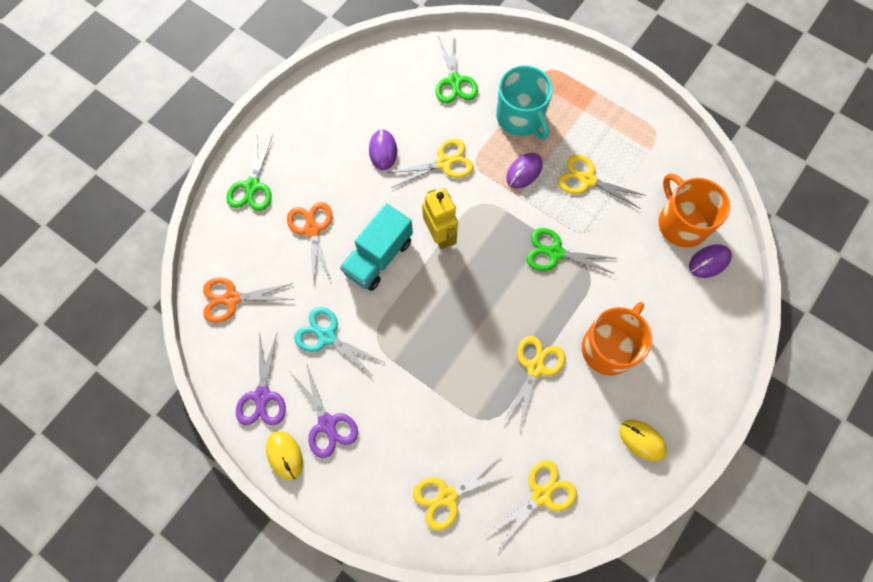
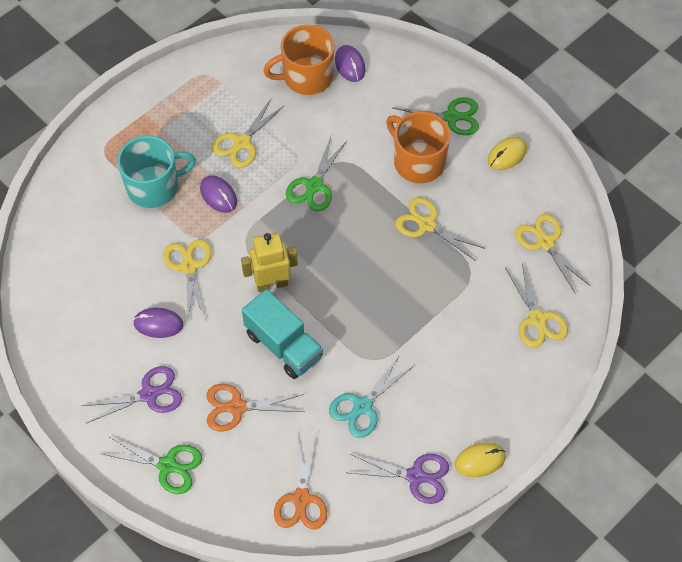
camera: 80 degrees left, 10 degrees down
(327, 424) = (454, 417): purple scissors -> purple scissors (149, 394)
(454, 81) = (91, 240): green scissors -> green scissors (451, 117)

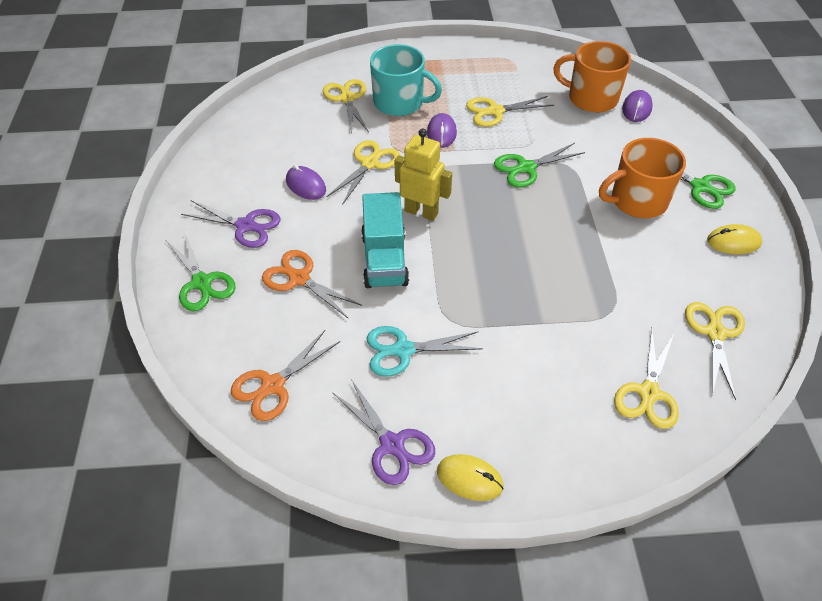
camera: 40 degrees right, 10 degrees down
(418, 162) = (637, 201): orange mug -> orange mug turned 105 degrees counterclockwise
(426, 224) = (602, 249): yellow scissors -> yellow scissors (347, 98)

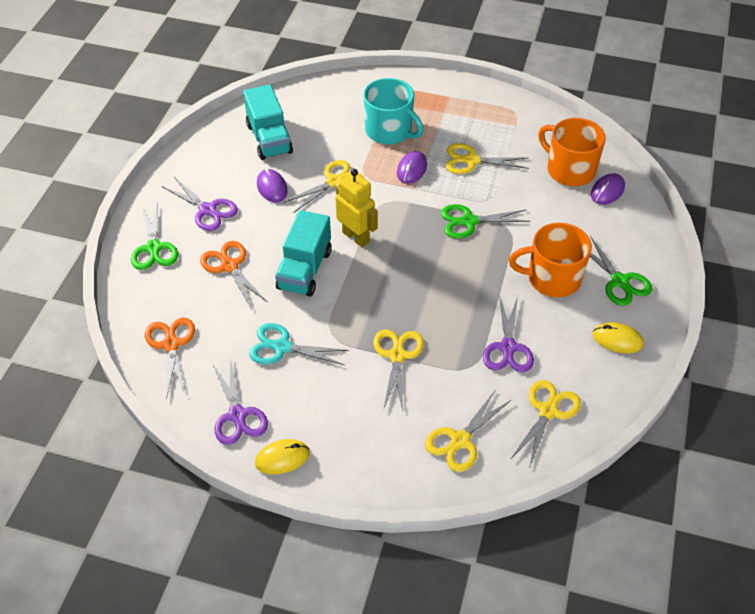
camera: 20 degrees right, 0 degrees up
(273, 385) = (171, 344): orange scissors -> orange scissors turned 105 degrees clockwise
(278, 138) = (269, 139): none -> turquoise truck
(347, 98) = (345, 115): yellow scissors -> yellow scissors (397, 355)
(469, 479) = (282, 458): yellow mouse -> yellow mouse turned 60 degrees counterclockwise
(637, 280) = (508, 348): none -> purple scissors

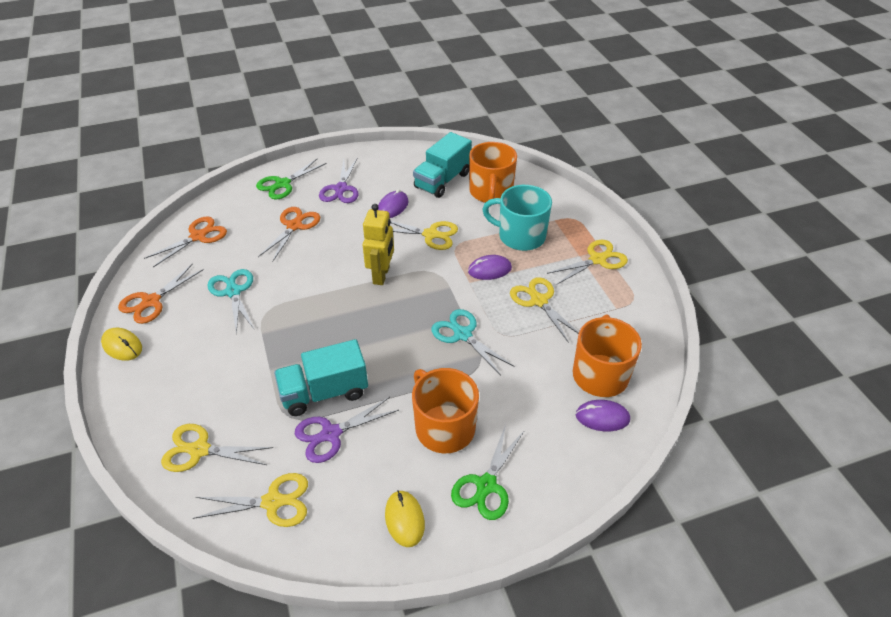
camera: 55 degrees right, 5 degrees down
(238, 415) = (151, 301): purple scissors -> orange scissors
(305, 270) = (322, 265): turquoise truck -> turquoise truck (324, 392)
(317, 118) = (491, 192): none -> orange mug
(389, 131) = (520, 236): turquoise mug -> turquoise mug turned 105 degrees clockwise
(397, 355) = (270, 362): yellow scissors -> yellow scissors (597, 259)
(469, 221) = (462, 334): green scissors -> turquoise scissors

